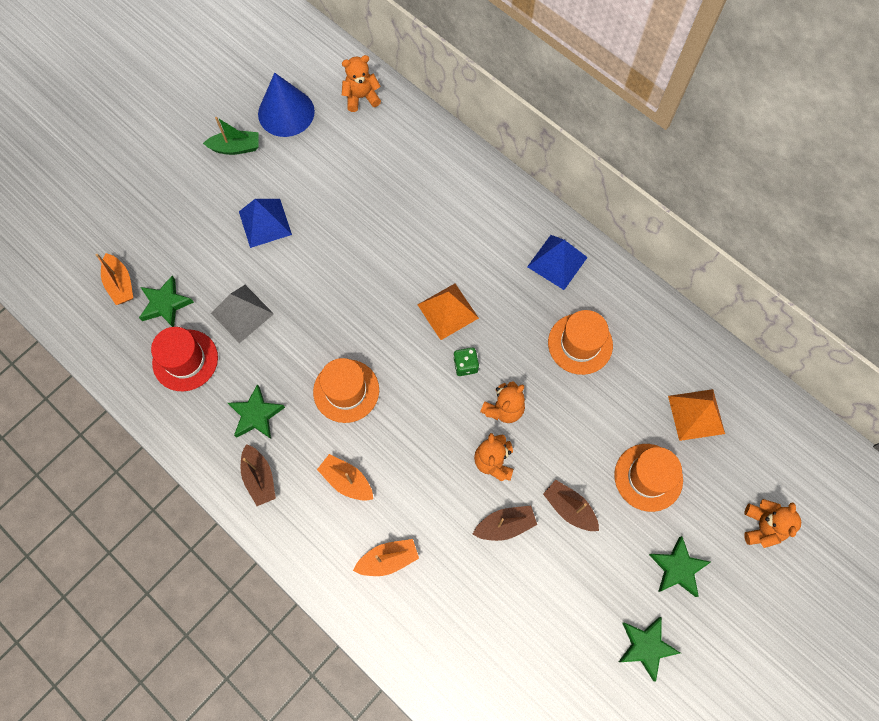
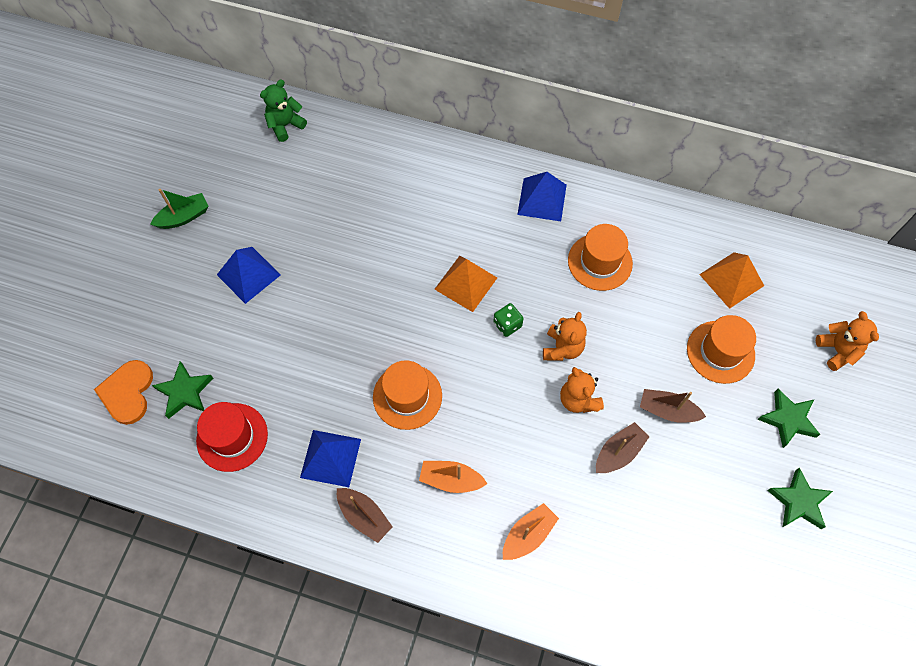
camera: 25 degrees left, 5 degrees down
(120, 284) = (127, 392): orange boat -> orange heart
(242, 313) = (268, 368): grey pyramid -> none
(256, 415) = (330, 458): green star -> blue pyramid
(286, 112) = (218, 166): blue cone -> none
(361, 97) = (285, 125): orange teddy bear -> green teddy bear

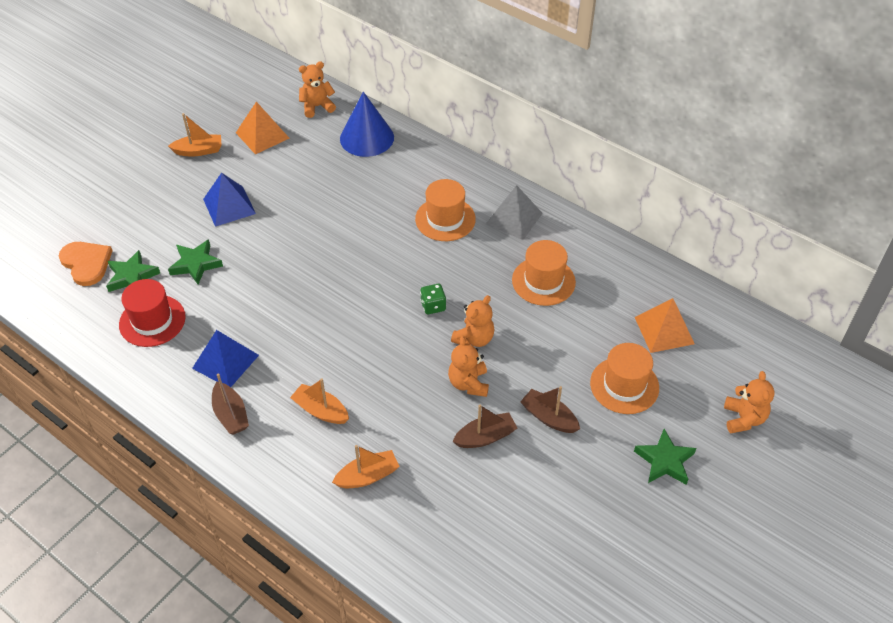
camera: 20 degrees right, 15 degrees down
(127, 392) = (86, 263): orange heart -> orange heart turned 120 degrees clockwise
(184, 217) = (199, 151): green boat -> orange boat
(285, 125) = (317, 106): green teddy bear -> orange teddy bear
(354, 148) = (367, 138): none -> blue cone
(407, 396) = (316, 335): orange hat -> orange hat (445, 219)
(465, 283) = (412, 263): orange pyramid -> orange pyramid (262, 135)
(542, 199) = (514, 218): blue pyramid -> grey pyramid
(798, 501) = (642, 533): green star -> green star (196, 264)

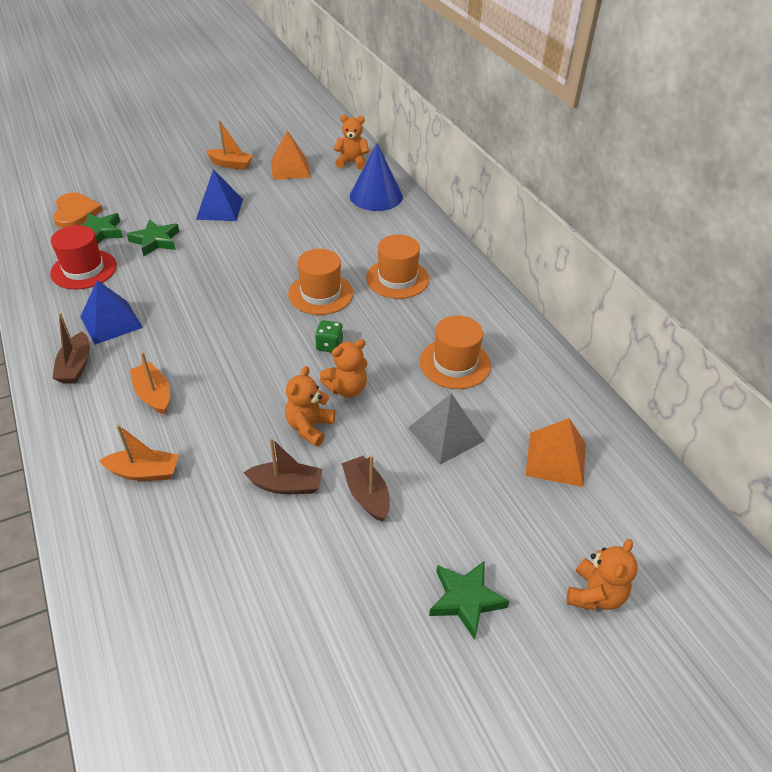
camera: 25 degrees right, 5 degrees down
(514, 218) = (464, 300): grey pyramid -> grey pyramid (445, 434)
(624, 385) = (473, 497): orange hat -> orange hat (320, 294)

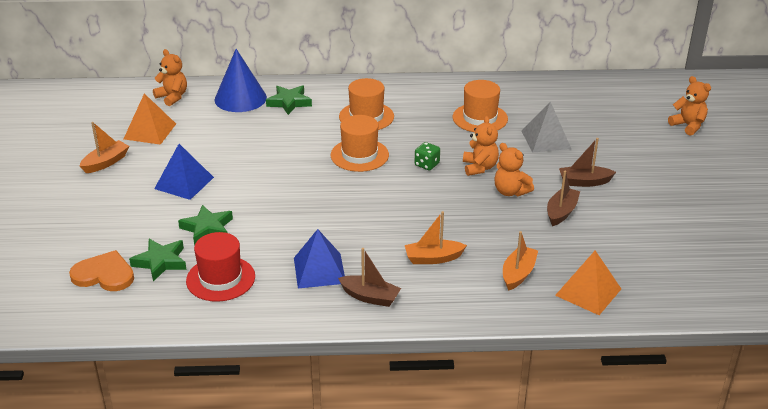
camera: 65 degrees left, 10 degrees down
(352, 162) = (172, 97): orange teddy bear -> orange teddy bear turned 105 degrees clockwise
(466, 600) = (677, 167): green star -> green star (289, 102)
(556, 458) = (586, 107): orange pyramid -> orange pyramid (588, 292)

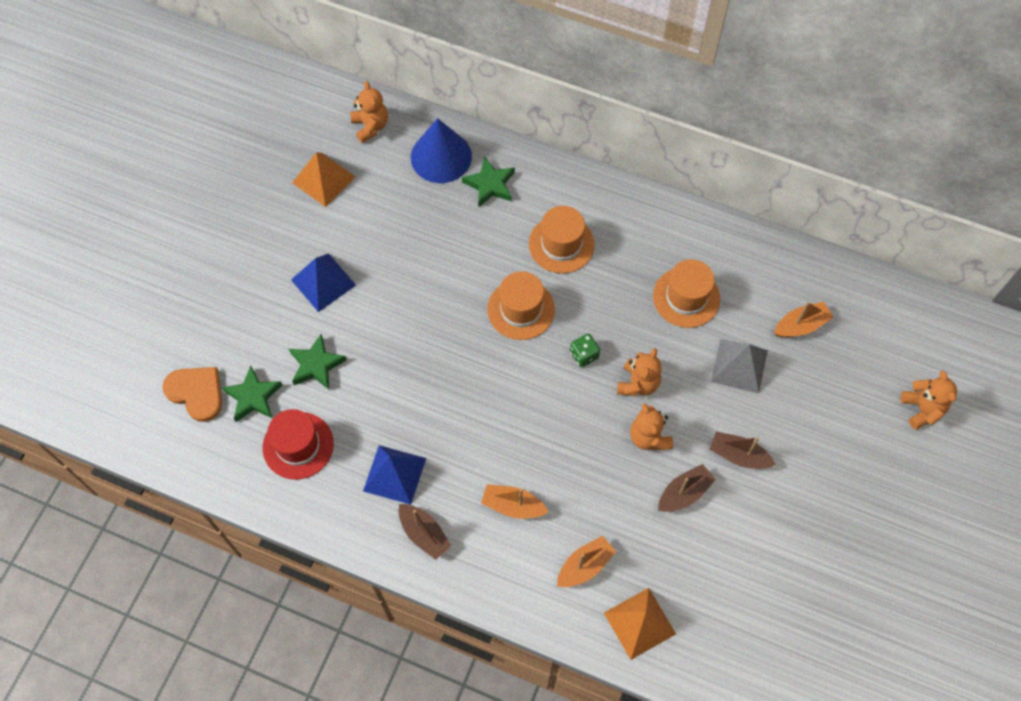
camera: 25 degrees right, 30 degrees up
(106, 162) = (260, 217): orange boat -> orange boat (801, 325)

